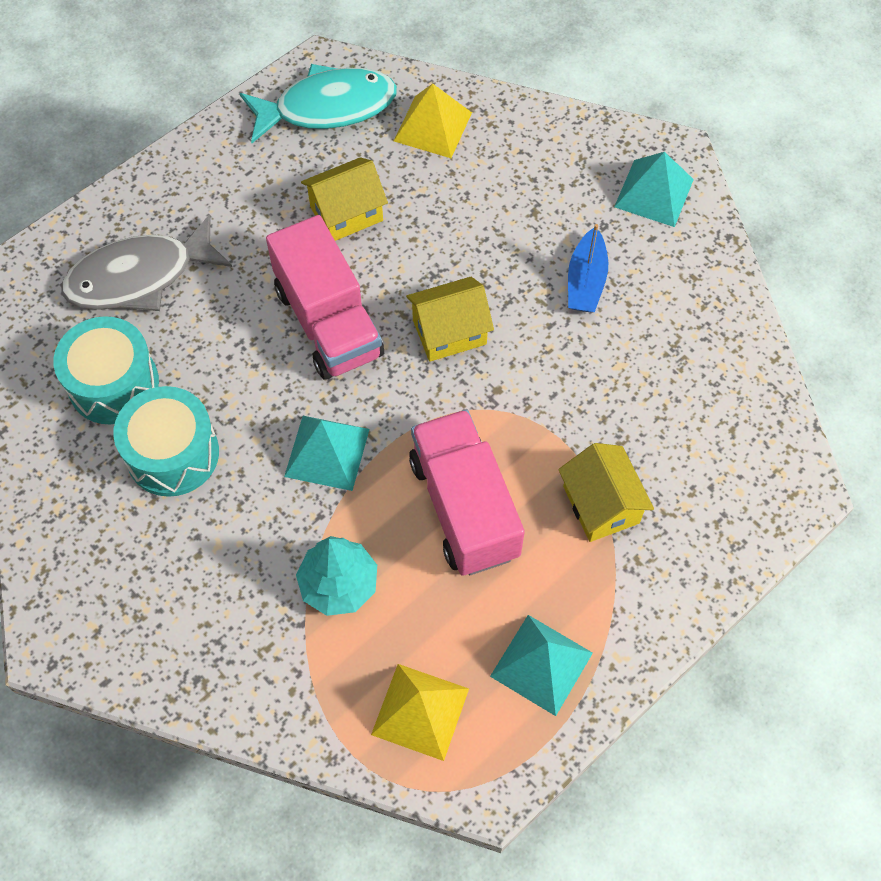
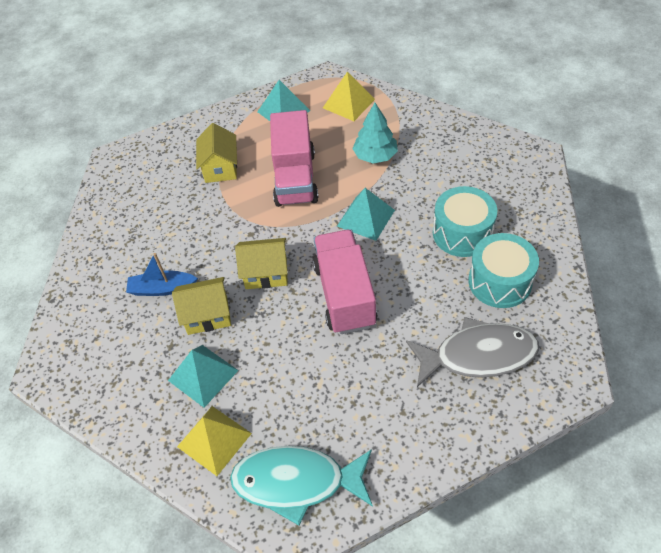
camera: 160 degrees left, 10 degrees down
(346, 214) = (309, 374): yellow house -> yellow house (207, 315)
(586, 281) = (162, 289): blue boat -> blue boat turned 120 degrees counterclockwise
(654, 193) = (79, 342): turquoise pyramid -> turquoise pyramid (203, 375)

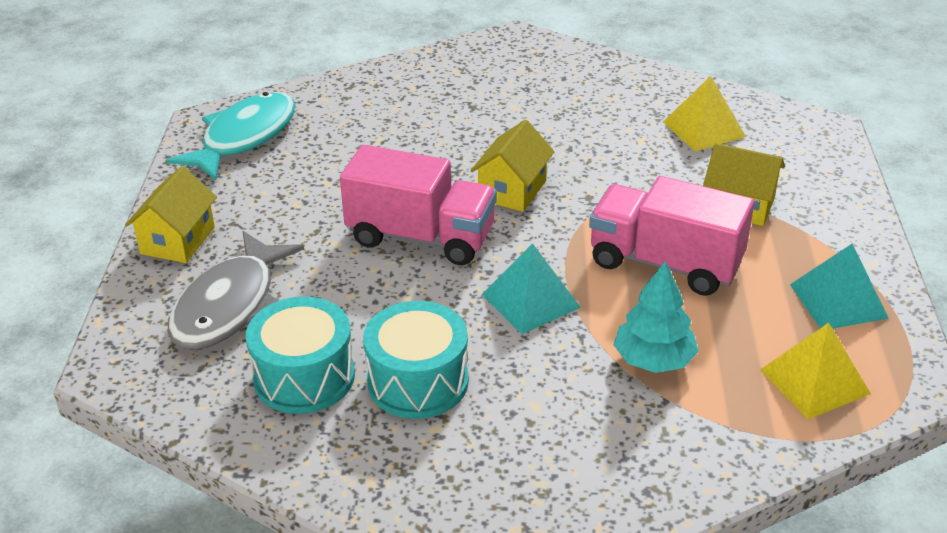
camera: 115 degrees right, 15 degrees down
(162, 289) = (557, 117): blue boat -> none
(203, 375) = (416, 116): turquoise pyramid -> none
(207, 315) = (490, 136): yellow house -> yellow house (178, 240)
(214, 440) = (338, 106): yellow pyramid -> yellow pyramid (703, 129)

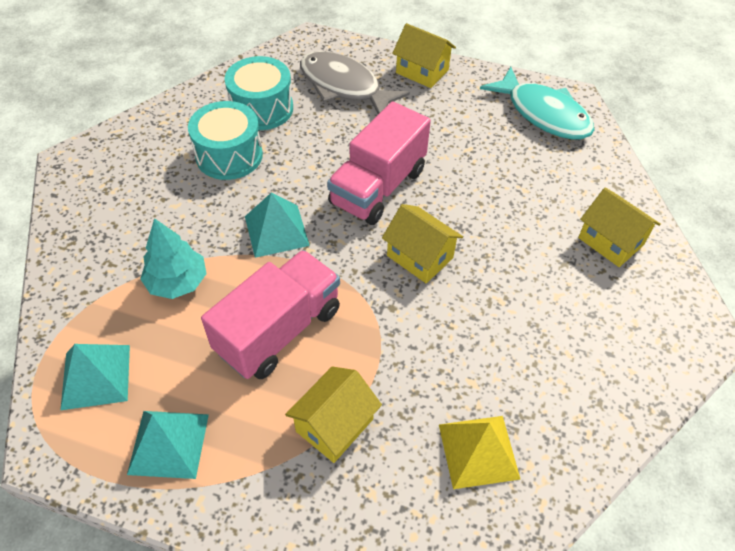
camera: 105 degrees right, 15 degrees up
(430, 84) = (610, 241): none -> yellow house
(814, 381) = (96, 376): yellow pyramid -> turquoise pyramid

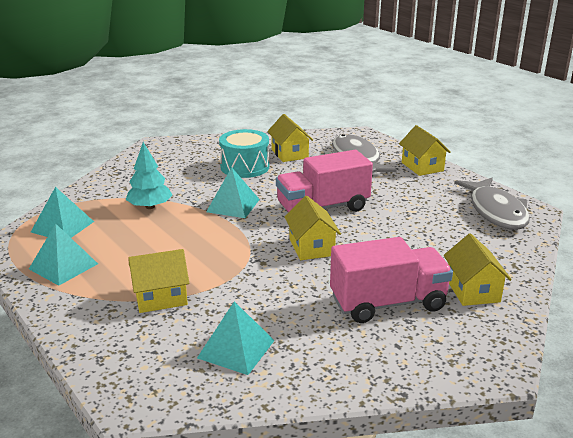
camera: 35 degrees right, 25 degrees down
(262, 108) = (289, 154): turquoise drum -> yellow house
(279, 330) = (180, 246): pink truck -> pink truck (388, 303)
(478, 451) = (236, 349): yellow pyramid -> turquoise pyramid
(543, 114) = (496, 211): turquoise fish -> grey fish

